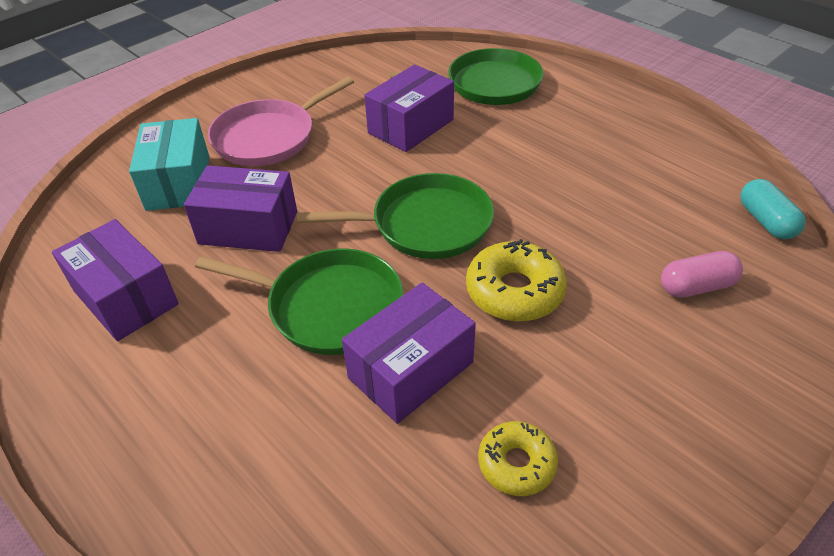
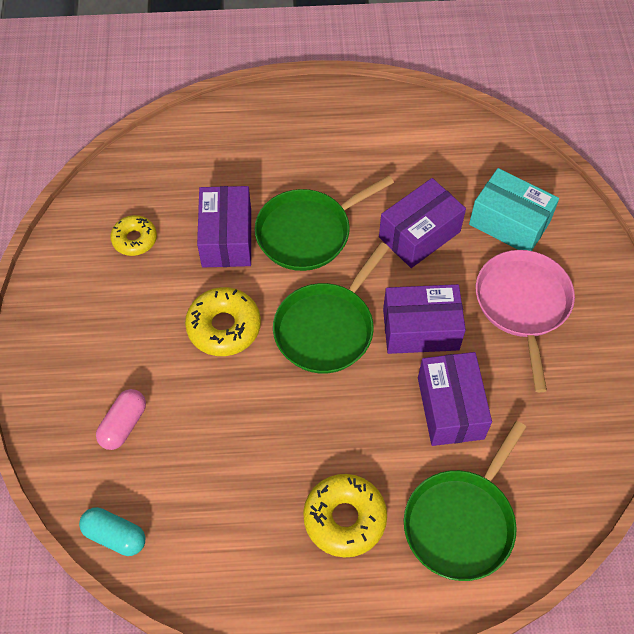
camera: 130 degrees right, 15 degrees up
(126, 297) = (410, 150): purple box -> purple box (420, 329)
(562, 126) = (344, 518): none -> yellow donut

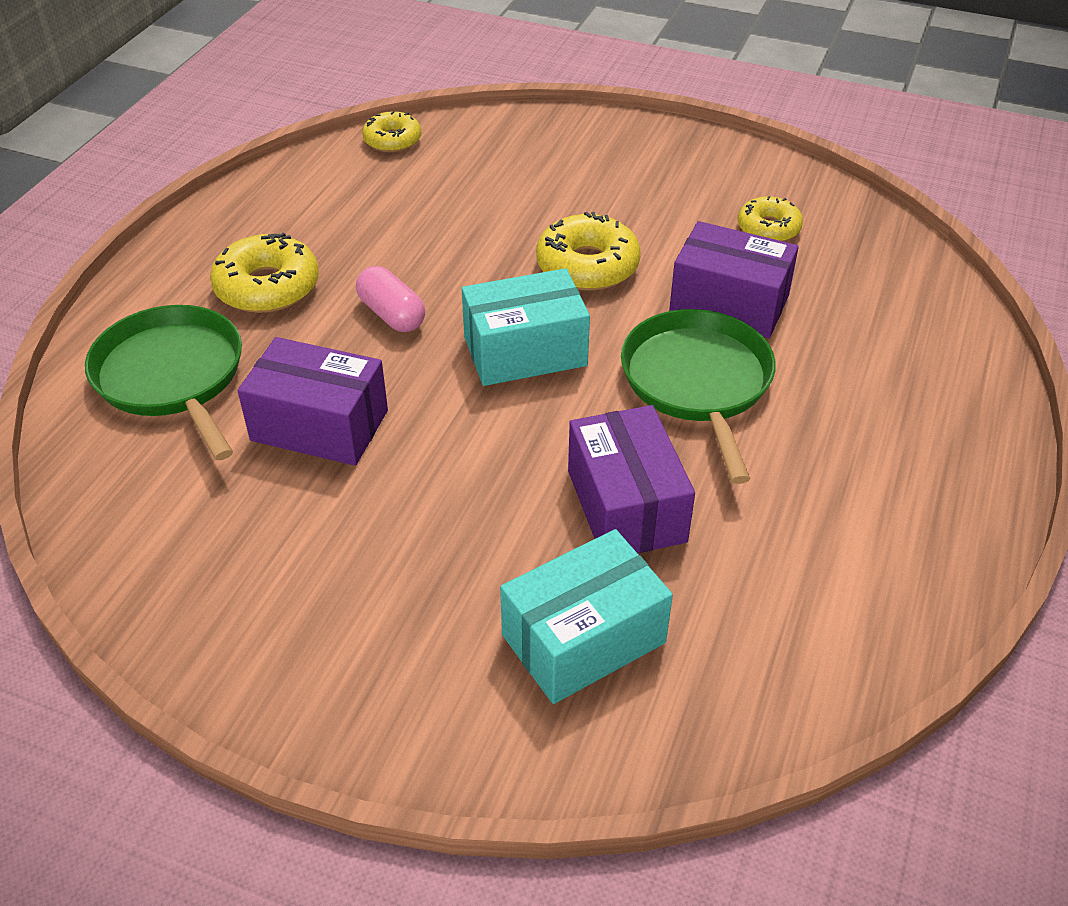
camera: 115 degrees right, 15 degrees down
(115, 535) = (392, 140): turquoise capsule -> yellow donut
(123, 424) = (511, 169): pink capsule -> pink capsule (392, 314)
(327, 328) = (525, 351): green pan -> turquoise box
(420, 329) = (457, 442): purple box -> none
(523, 305) = (415, 580): pink pan -> none

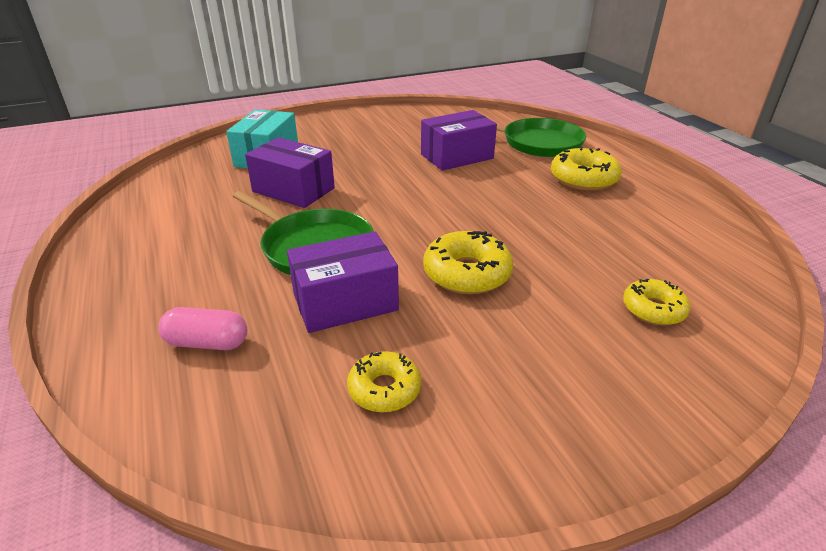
camera: 135 degrees right, 10 degrees down
(392, 140) = (741, 280): yellow donut -> yellow donut (653, 309)
(392, 314) = (512, 197): pink capsule -> pink capsule (207, 343)
(525, 351) = (424, 215): turquoise box -> none

